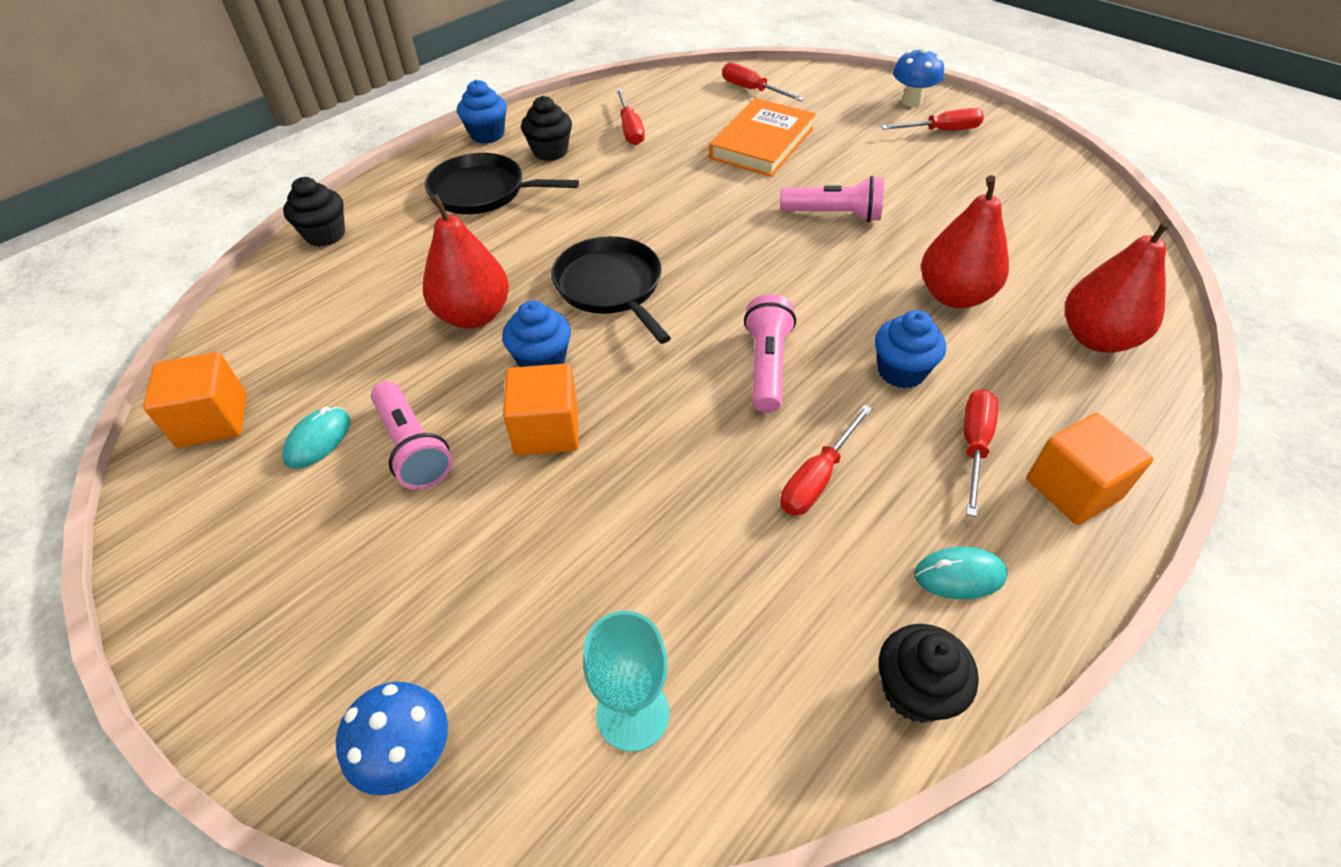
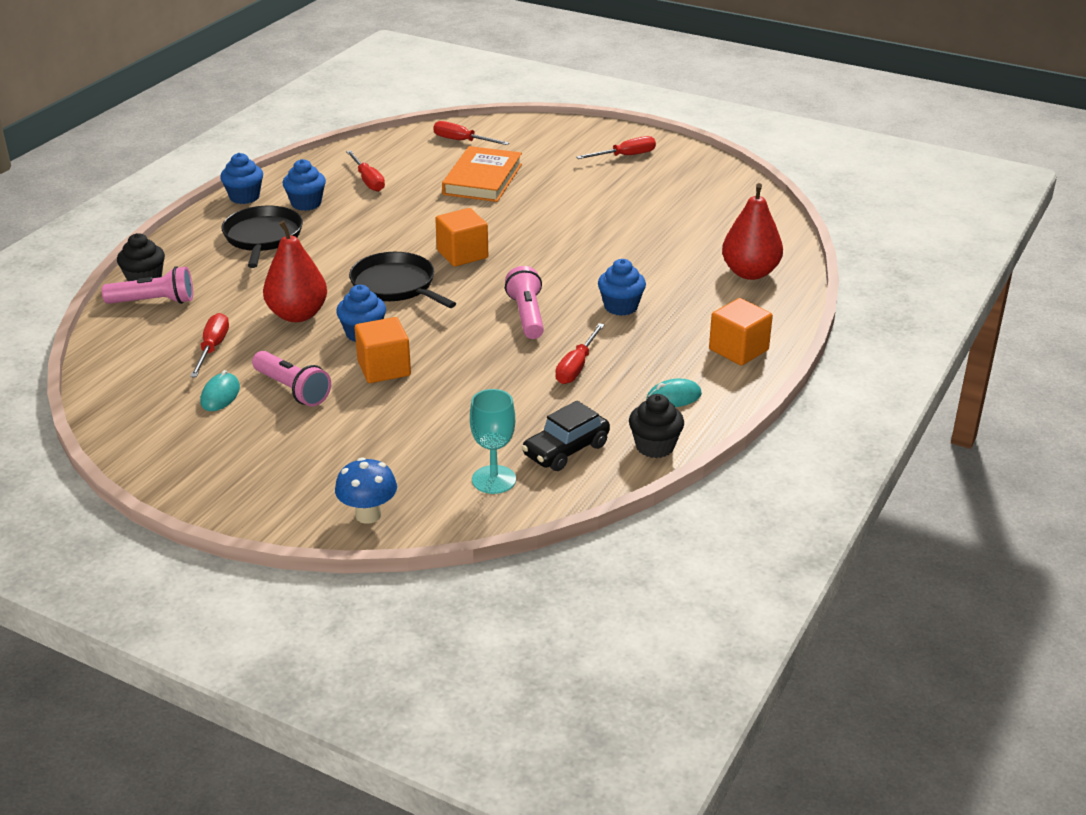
camera: 15 degrees left, 15 degrees down
(213, 420) = (133, 396): orange cube -> orange cube (462, 254)
(483, 192) = (262, 237): black pan -> black pan turned 90 degrees clockwise
(550, 151) = (306, 203): black cupcake -> blue cupcake
(765, 665) = (566, 450): none -> black car
(834, 215) = (553, 222): pink flashlight -> pink flashlight (154, 302)
(911, 102) = (597, 137): blue mushroom -> none
(954, 296) = (650, 261): red pear -> none
(974, 445) = (675, 338): red screwdriver -> red screwdriver (213, 348)

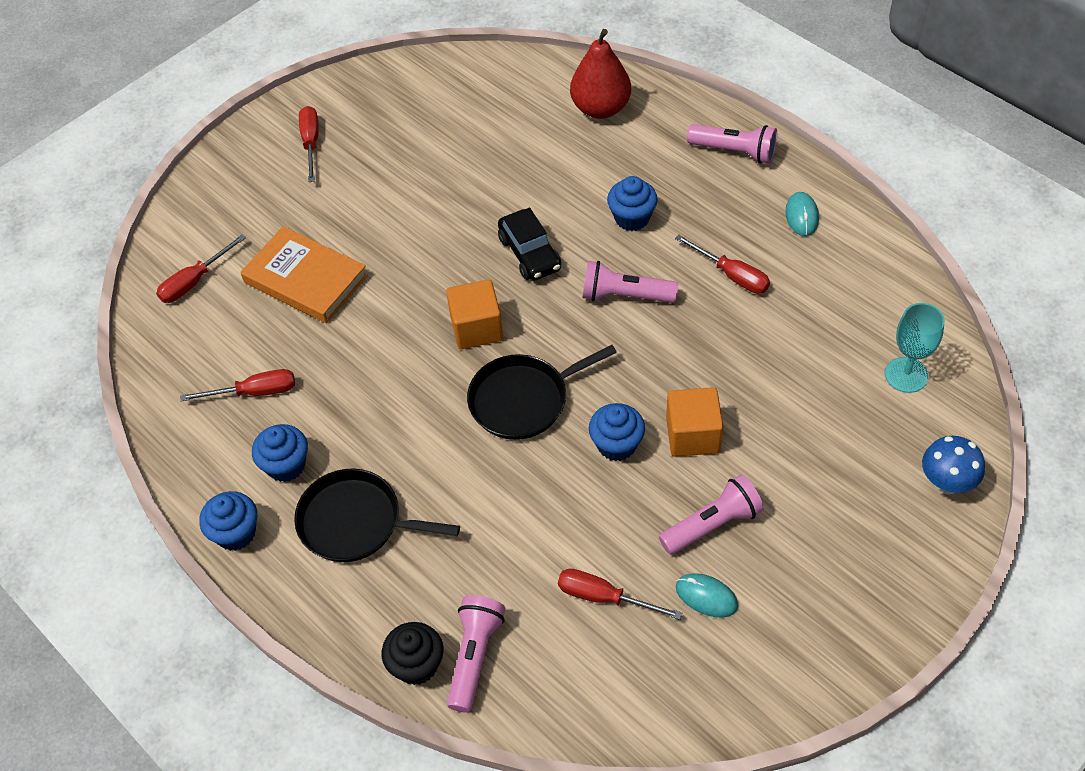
camera: 70 degrees left, 20 degrees up
(297, 315) = (556, 503): red pear -> none
(566, 450) = (869, 312): black car -> black car (530, 254)
(655, 446) = (876, 247): black cupcake -> none
(738, 350) = (735, 152): orange cube -> pink flashlight

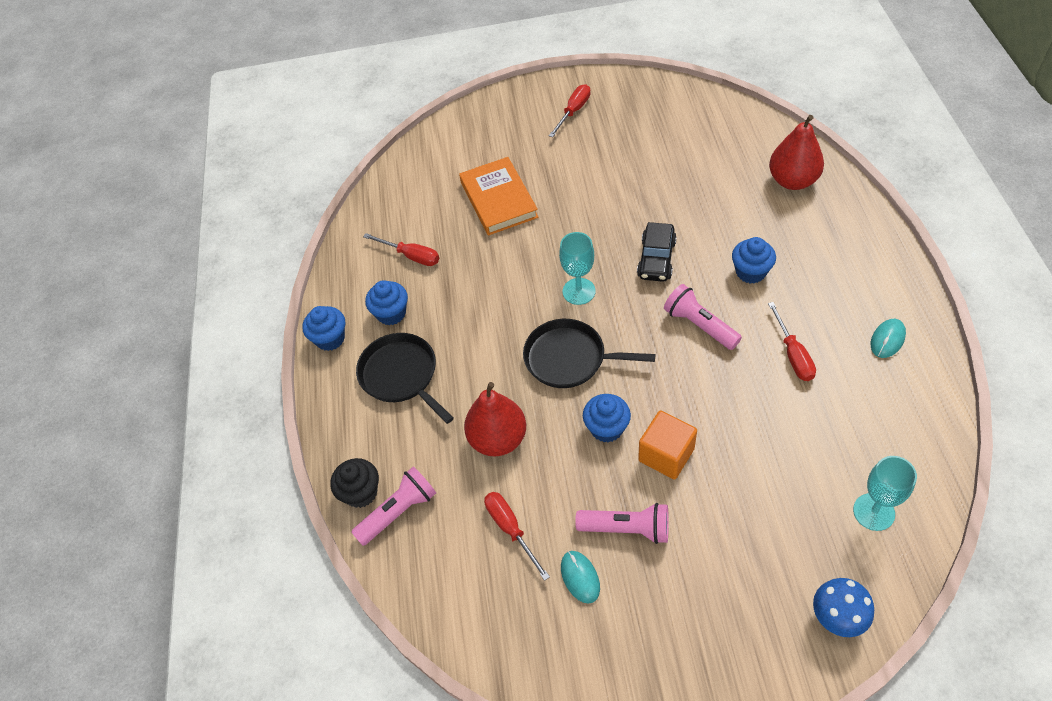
camera: 40 degrees right, 0 degrees up
(194, 281) = (433, 166): red screwdriver -> none
(476, 328) = (579, 291): orange cube -> turquoise goblet
(517, 521) = (498, 439): none -> red pear
(735, 152) = (872, 263): pink flashlight -> none

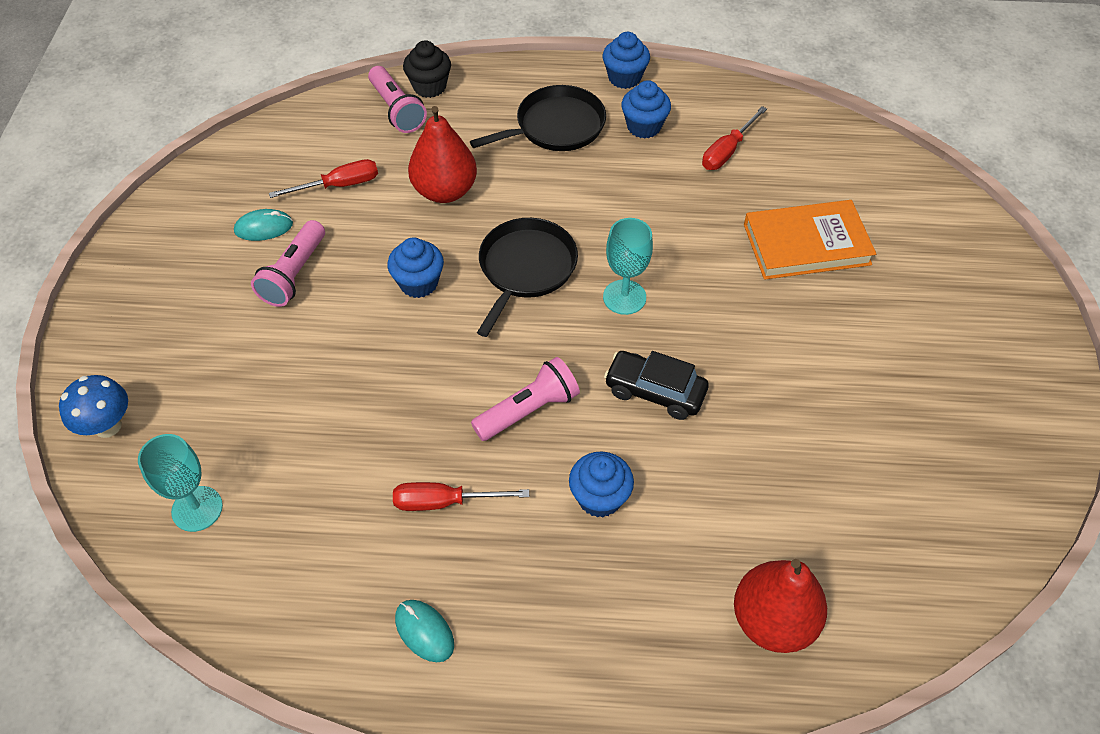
camera: 95 degrees right, 0 degrees up
(573, 111) = (982, 360): red screwdriver -> none
(666, 455) = (362, 328): orange cube -> none

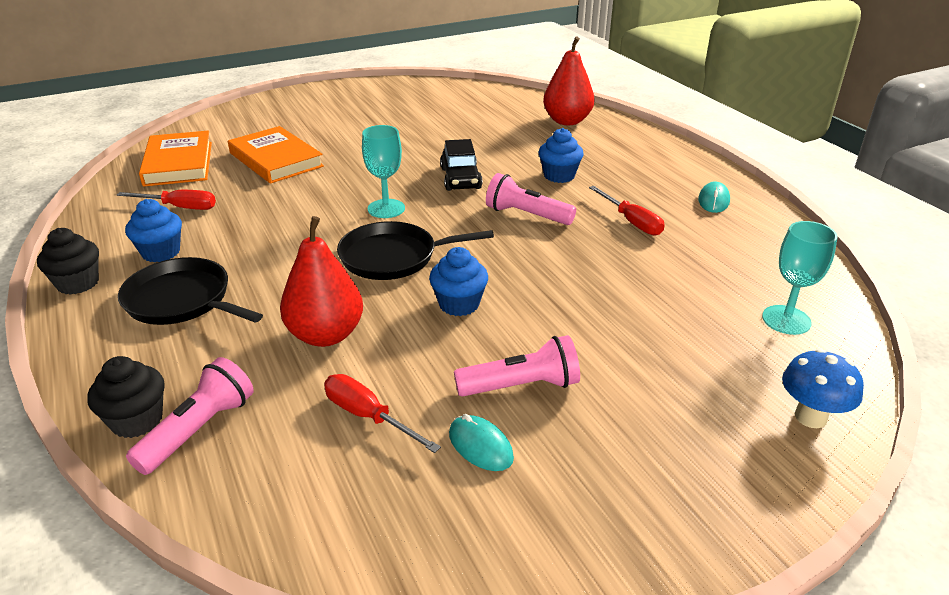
camera: 120 degrees left, 20 degrees down
(624, 78) = (78, 283): blue cupcake -> black cupcake
(838, 167) = (179, 163): none -> orange book

